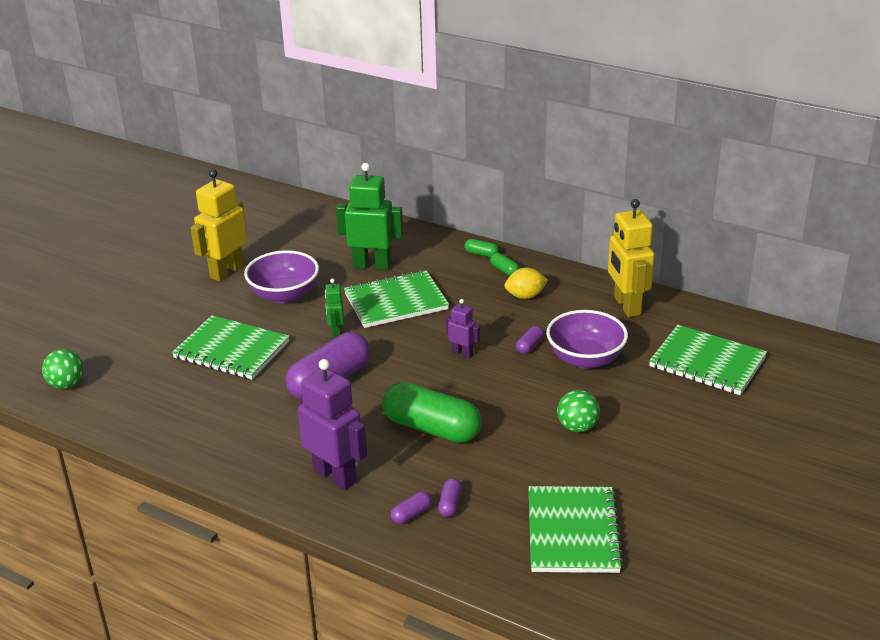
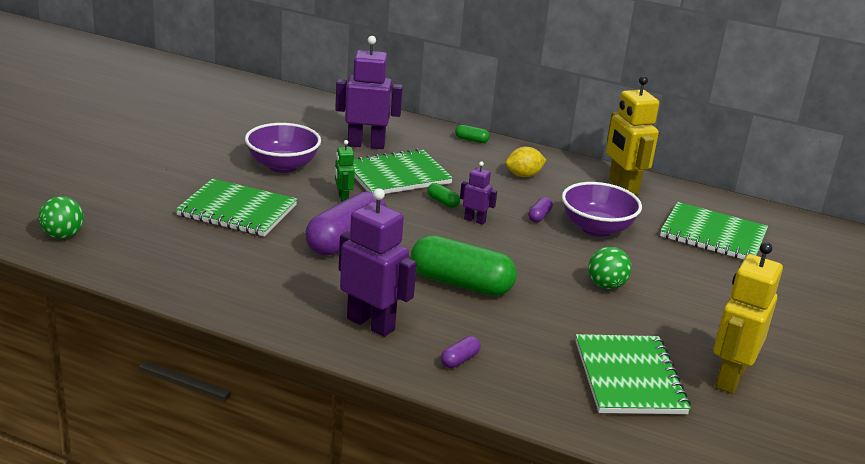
camera: 10 degrees left, 5 degrees down
(226, 271) = (218, 144): yellow robot -> yellow robot (729, 378)
(372, 265) = (366, 145): green robot -> purple robot
(450, 504) = (497, 351): purple capsule -> none
(504, 270) = (497, 154): green capsule -> green capsule (443, 202)

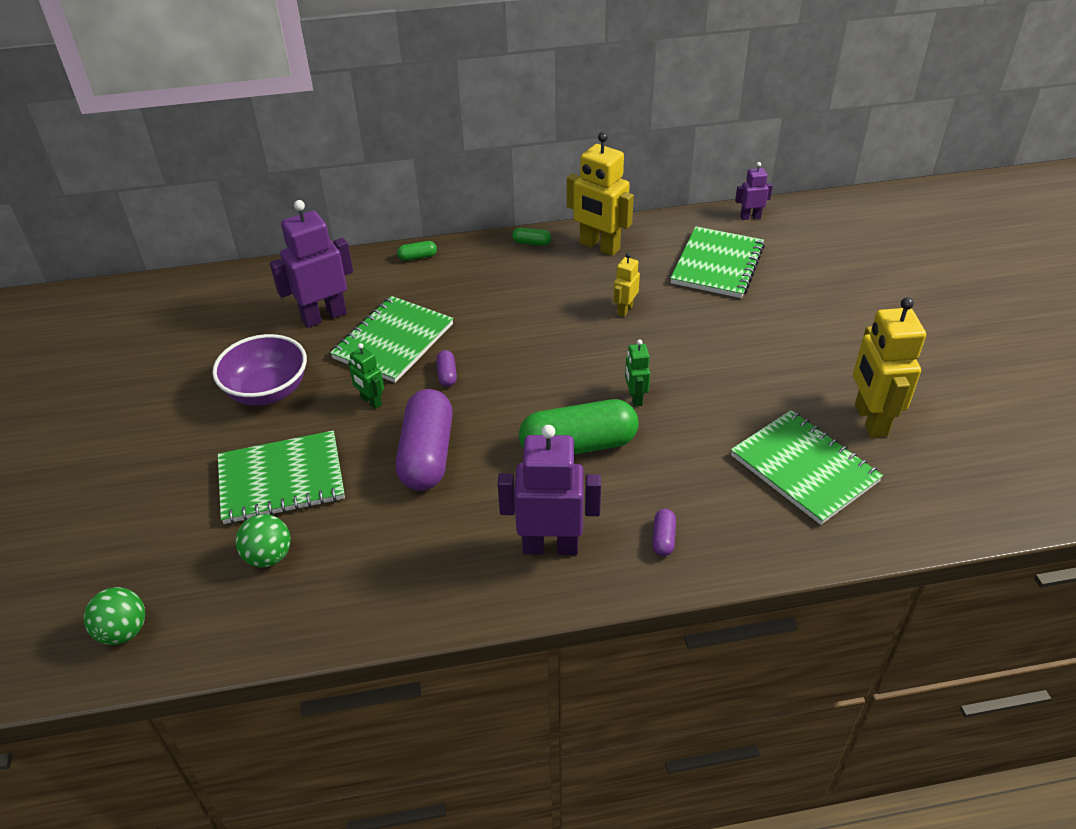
camera: 30 degrees left, 15 degrees up
(443, 202) = (467, 352): green capsule -> green capsule (531, 243)
(475, 220) = (516, 359): purple robot -> purple robot (750, 217)
(523, 175) = (505, 278): yellow lemon -> none
(539, 216) = (565, 322): purple capsule -> purple capsule (447, 375)
(539, 278) = (635, 398): none -> green robot
(596, 228) = (624, 310): purple bowl -> yellow robot
(606, 285) = (693, 374): green ball -> green ball (268, 556)
(713, 235) = (717, 265): green notebook -> green notebook turned 60 degrees counterclockwise

